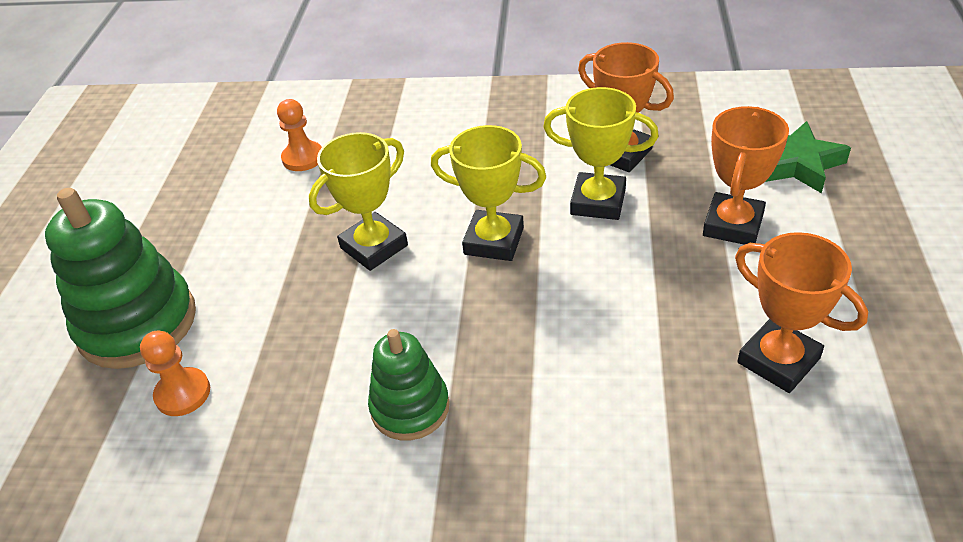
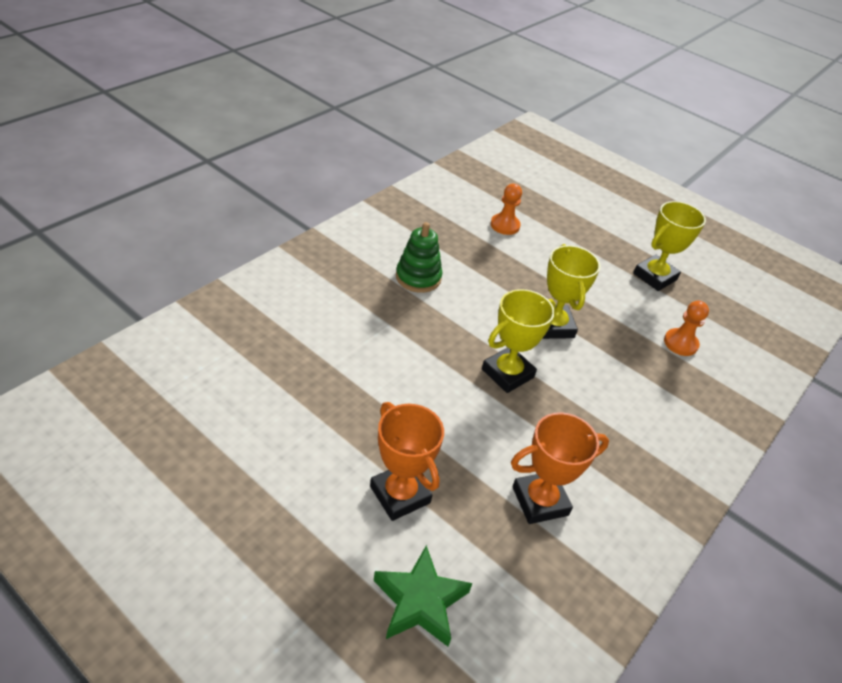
camera: 115 degrees right, 0 degrees up
(137, 323) = (570, 231): green stacking toy -> none
(598, 202) = (496, 445): yellow trophy -> yellow trophy (654, 276)
(778, 360) = (283, 415): orange trophy -> none

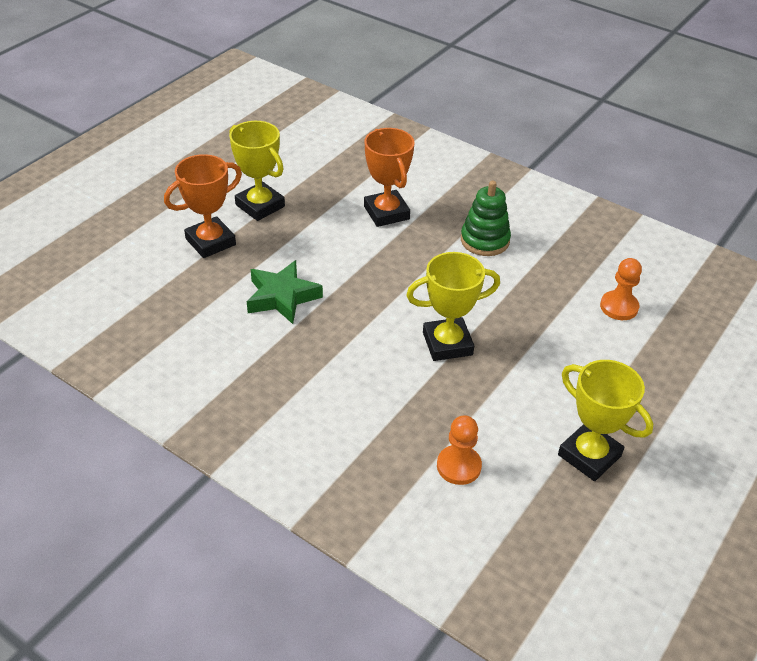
camera: 90 degrees right, 0 degrees up
(420, 601) = (117, 256): green star -> green star (282, 297)
(507, 373) = (362, 305): yellow trophy -> yellow trophy (260, 206)
(540, 501) = (209, 324): orange trophy -> orange trophy (386, 213)

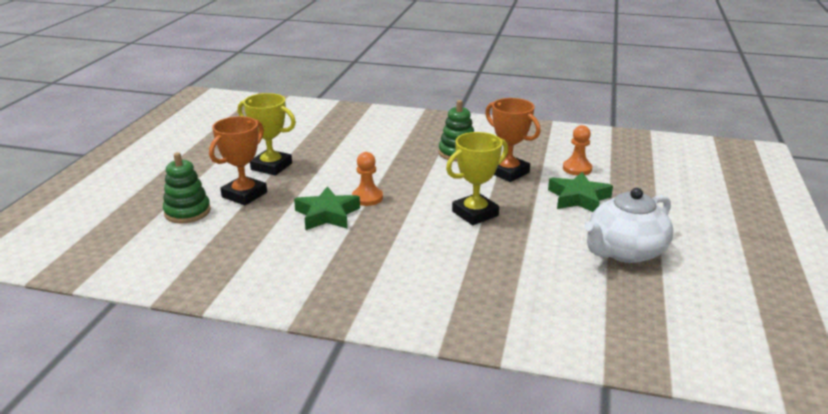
camera: 20 degrees left, 15 degrees down
(141, 251) = (187, 212): none -> green stacking toy
(386, 213) = (374, 152): orange trophy -> orange trophy (508, 172)
(458, 466) = (539, 281): orange pawn -> orange pawn (367, 198)
(588, 356) = (578, 198): none -> green star
(589, 455) = (624, 251): yellow trophy -> white teapot

